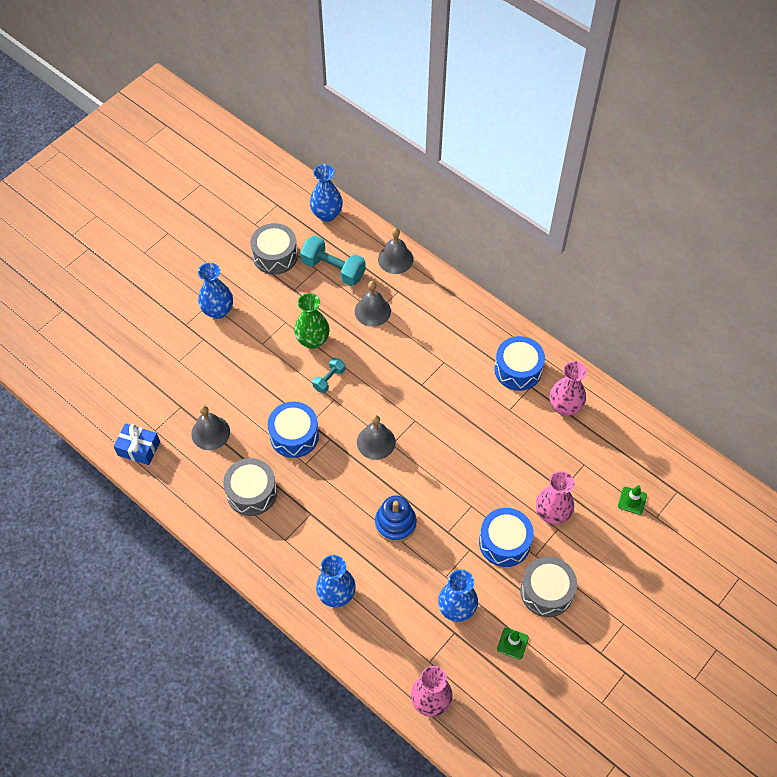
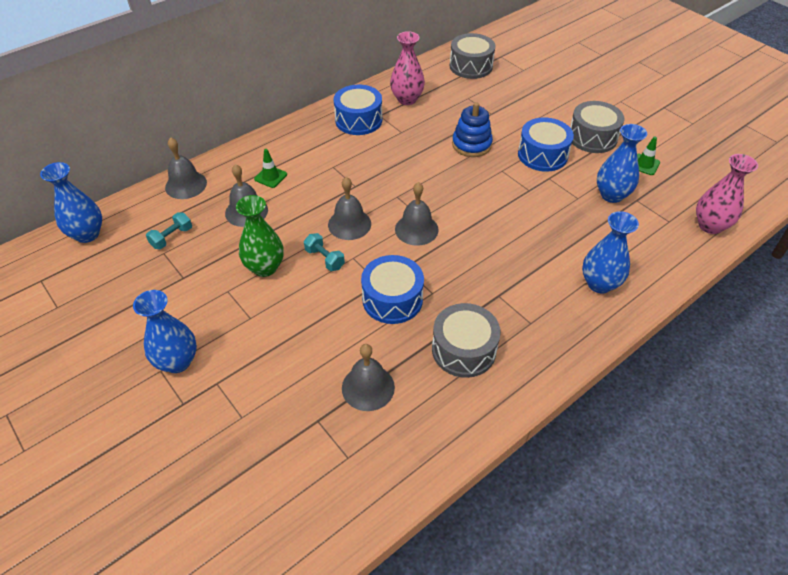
camera: 80 degrees left, 10 degrees down
(139, 448) = (373, 482): blue gift -> none
(275, 256) = (121, 290): grey drum -> grey drum (471, 66)
(333, 269) = (172, 237): turquoise dumbbell -> turquoise dumbbell, size x0.55
(372, 389) = (349, 224): none -> grey bell
(395, 523) = (516, 226): blue stacking toy -> blue stacking toy (471, 144)
(552, 513) = (515, 123): pink vase -> none
(632, 500) = (507, 79): green traffic cone -> green traffic cone (270, 177)

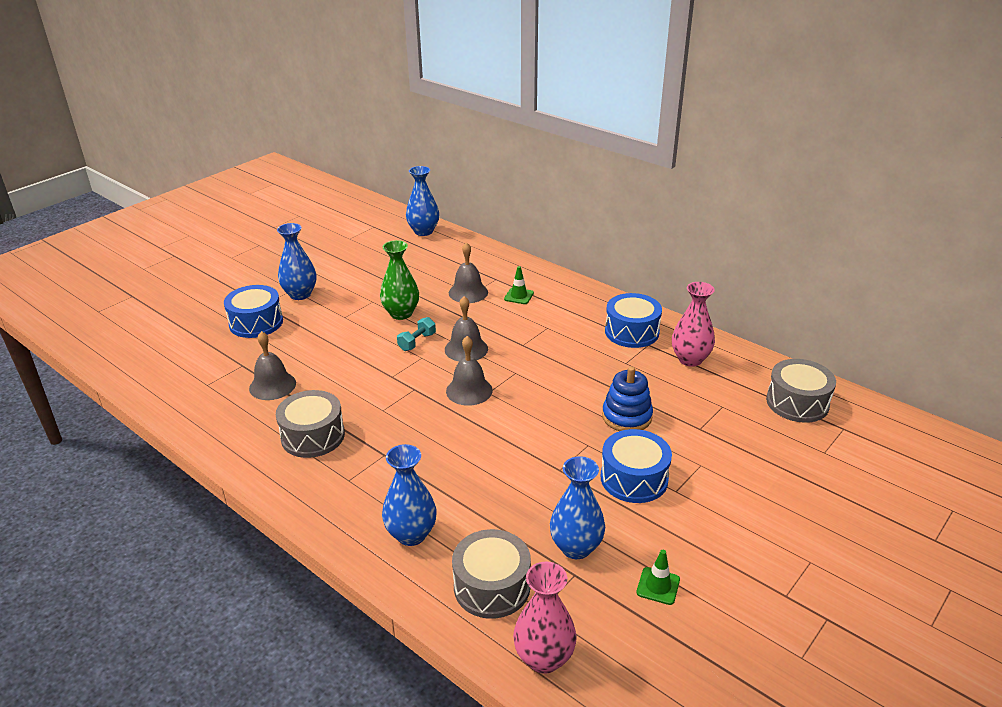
camera: 80 degrees right, 15 degrees down
(172, 237) = (427, 265): turquoise dumbbell -> none
(186, 185) = (493, 258): grey bell -> none
(392, 299) = (372, 386): blue drum -> blue drum (256, 323)
(592, 137) = (696, 528): grey drum -> grey drum (492, 586)

